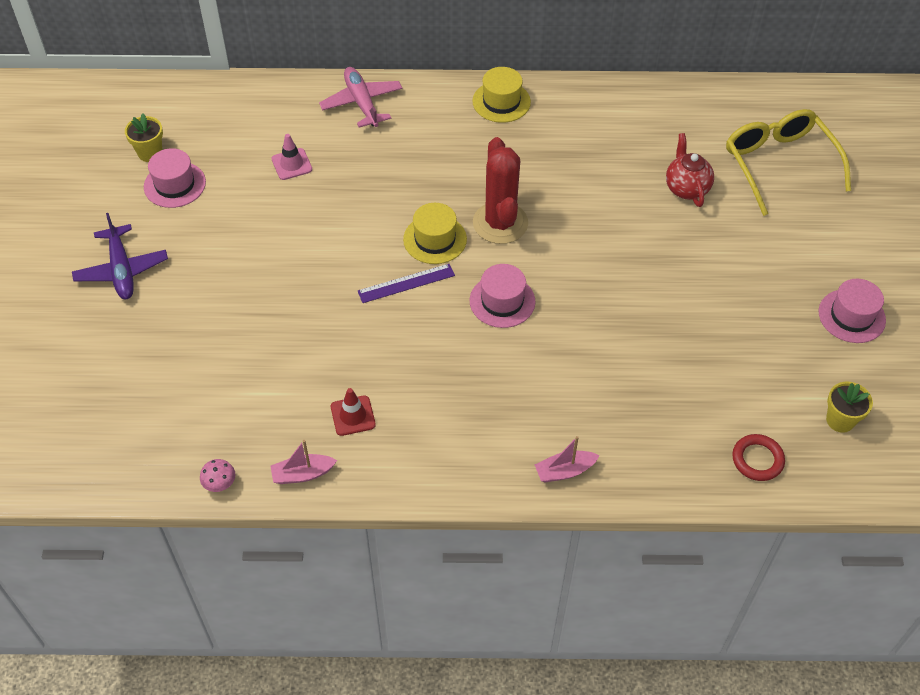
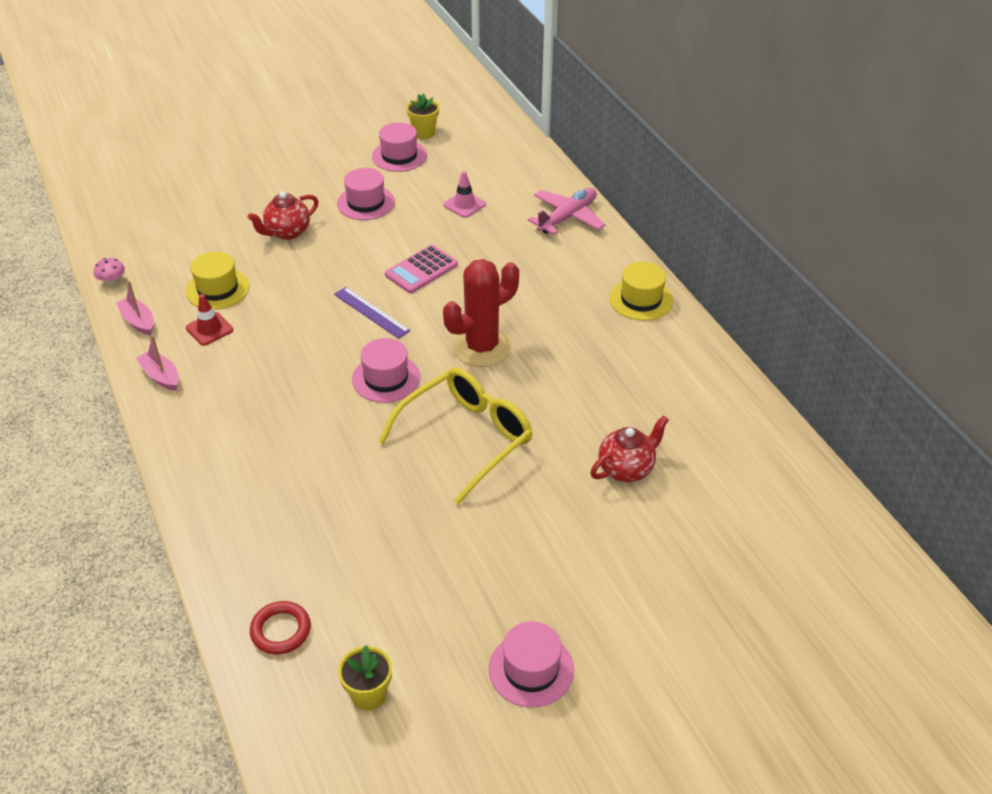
camera: 65 degrees right, 10 degrees down
(122, 270) = (296, 163): purple plane -> none
(234, 235) = (366, 203): none -> pink hat
(238, 311) = (287, 232): none -> red teapot
(368, 228) = (421, 270): none -> pink calculator
(435, 239) = (434, 313): yellow hat -> yellow hat (217, 289)
(564, 471) = (205, 481): pink boat -> pink boat (161, 376)
(779, 164) = (725, 539): yellow glasses -> yellow glasses (467, 438)

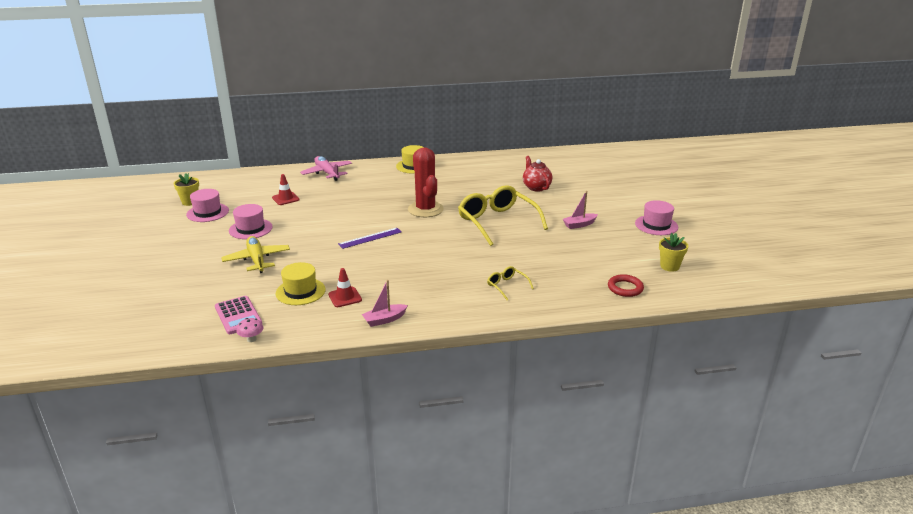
camera: 75 degrees left, 15 degrees down
(138, 321) = (313, 328): pink boat -> pink boat (579, 225)
(263, 481) = (507, 286): none -> yellow glasses
(287, 232) = (257, 260): red teapot -> yellow plane
(386, 378) = (435, 239): pink hat -> none
(421, 270) = (340, 218): pink calculator -> pink calculator (238, 315)
(464, 205) = (285, 198): pink traffic cone -> red traffic cone

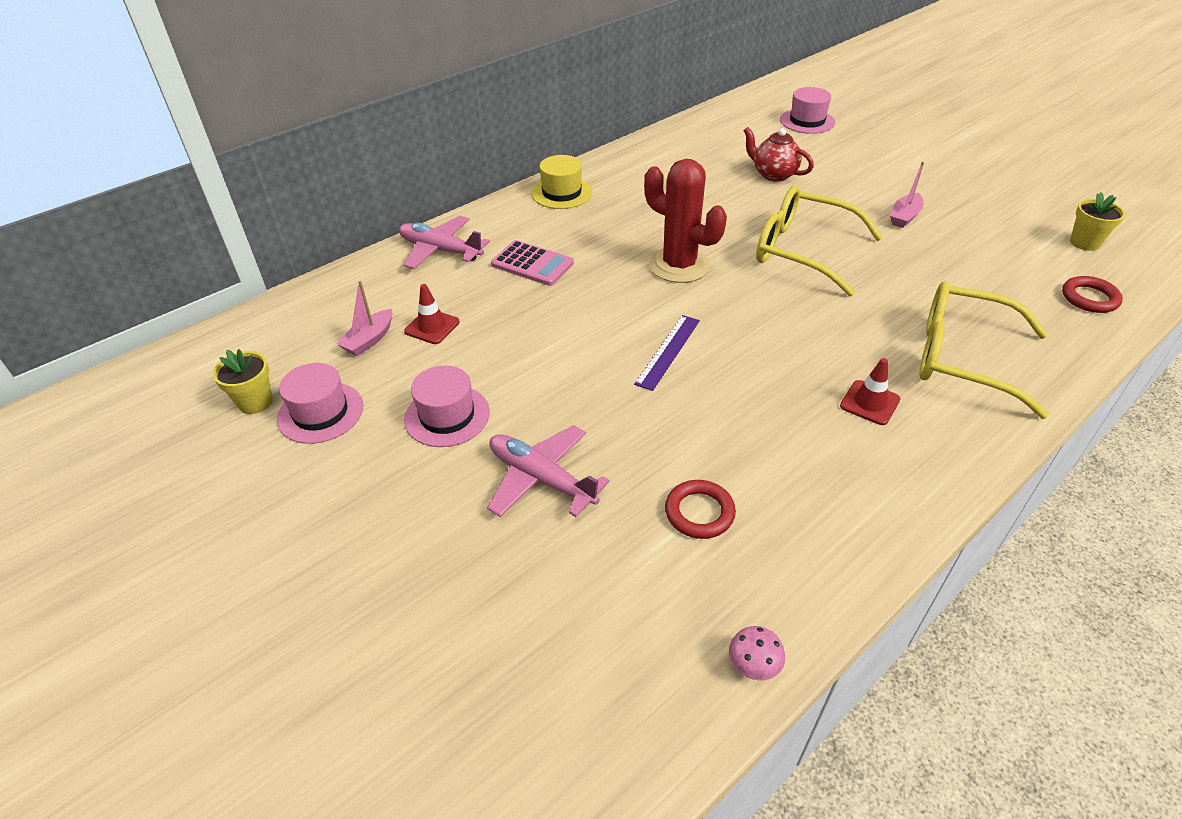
camera: 30 degrees left, 15 degrees up
(238, 315) = (663, 623): pink calculator -> pink calculator (532, 264)
(257, 260) = (541, 478): yellow plane -> pink plane
(300, 291) = (699, 512): yellow hat -> red ring
(345, 297) = (781, 489): red traffic cone -> red traffic cone (869, 403)
(384, 320) = (895, 504): pink boat -> pink boat (369, 340)
(507, 286) = (961, 358): yellow glasses -> yellow glasses, size x2.23
(656, 225) = (985, 185): pink hat -> pink hat (807, 121)

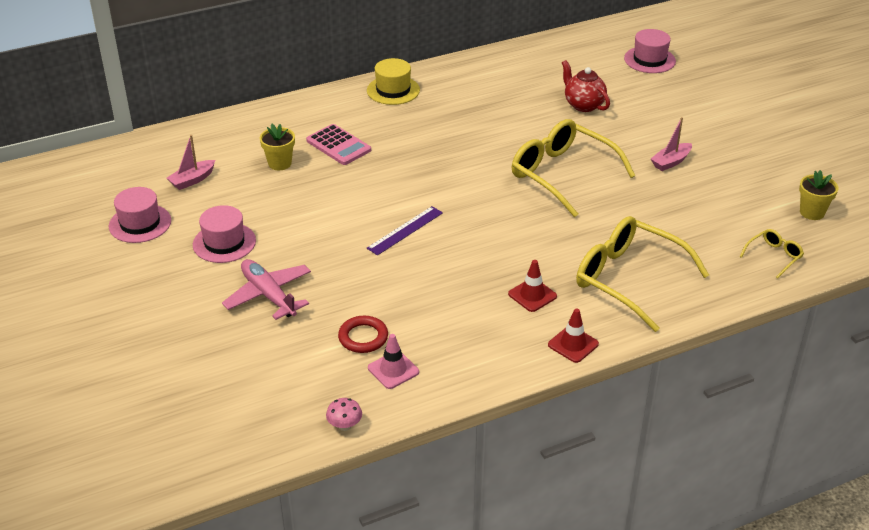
camera: 15 degrees right, 5 degrees down
(255, 402) = (99, 208): yellow flower pot -> yellow flower pot (280, 163)
(432, 327) = (241, 179): red traffic cone -> red traffic cone (573, 344)
(440, 250) = (273, 121): pink plane -> none
(679, 265) = (453, 168): red cactus -> none
(767, 553) = (393, 370): none -> pink traffic cone
(1089, 298) = (774, 256): red ring -> yellow glasses

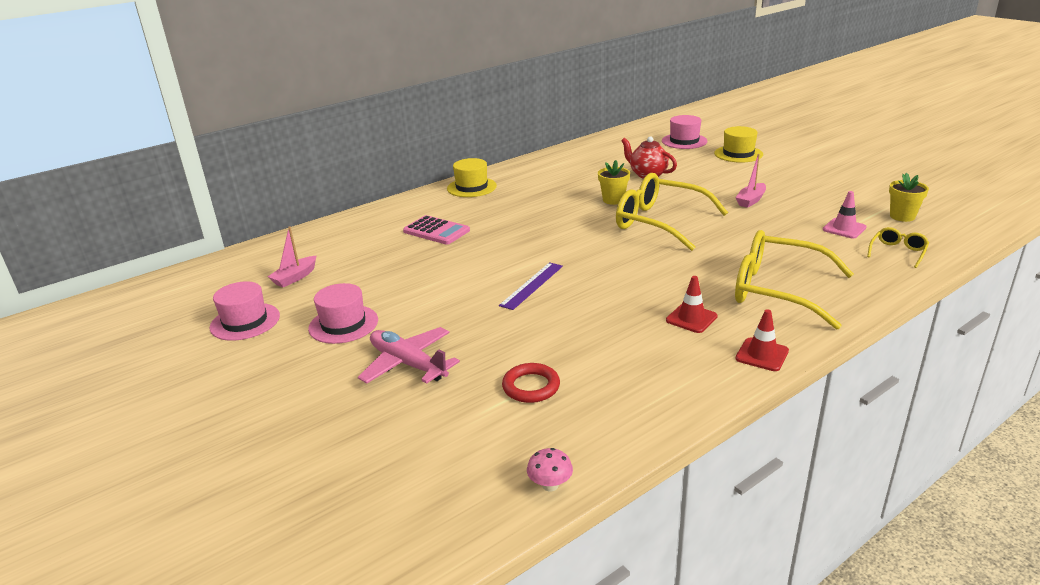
camera: 10 degrees left, 10 degrees down
(280, 163) = (382, 252): yellow flower pot -> yellow flower pot (613, 200)
(393, 370) = (580, 413): pink traffic cone -> pink traffic cone (844, 228)
(698, 91) = (738, 154): none -> yellow hat

